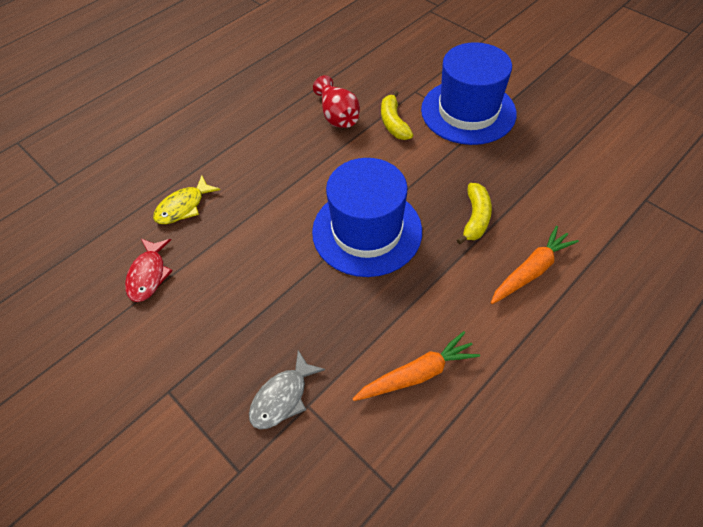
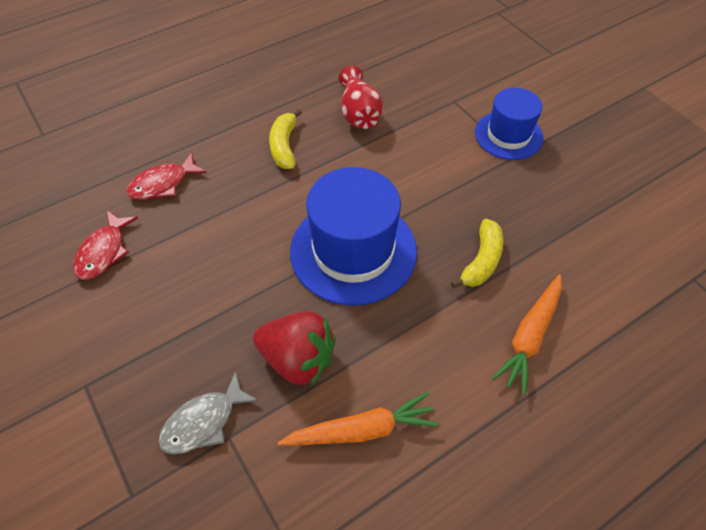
camera: 10 degrees right, 0 degrees up
(183, 207) = (163, 184): yellow fish -> red fish
(347, 329) = (298, 359): none -> red strawberry
(393, 123) = (419, 133): yellow banana -> yellow banana (284, 146)
(468, 111) = (508, 135): blue hat -> blue hat, size x0.62
(531, 271) = (530, 336): orange carrot -> orange carrot turned 150 degrees clockwise

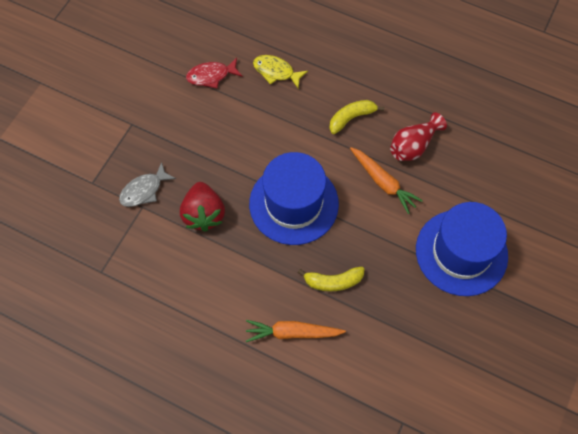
camera: 60 degrees right, 10 degrees up
(163, 184) = (276, 72): red fish -> yellow fish
(204, 421) = (144, 190): grey fish -> grey fish turned 60 degrees counterclockwise
(361, 430) = (181, 268): orange carrot -> orange carrot (383, 182)
(508, 135) = (461, 252): blue hat -> blue hat, size x1.62

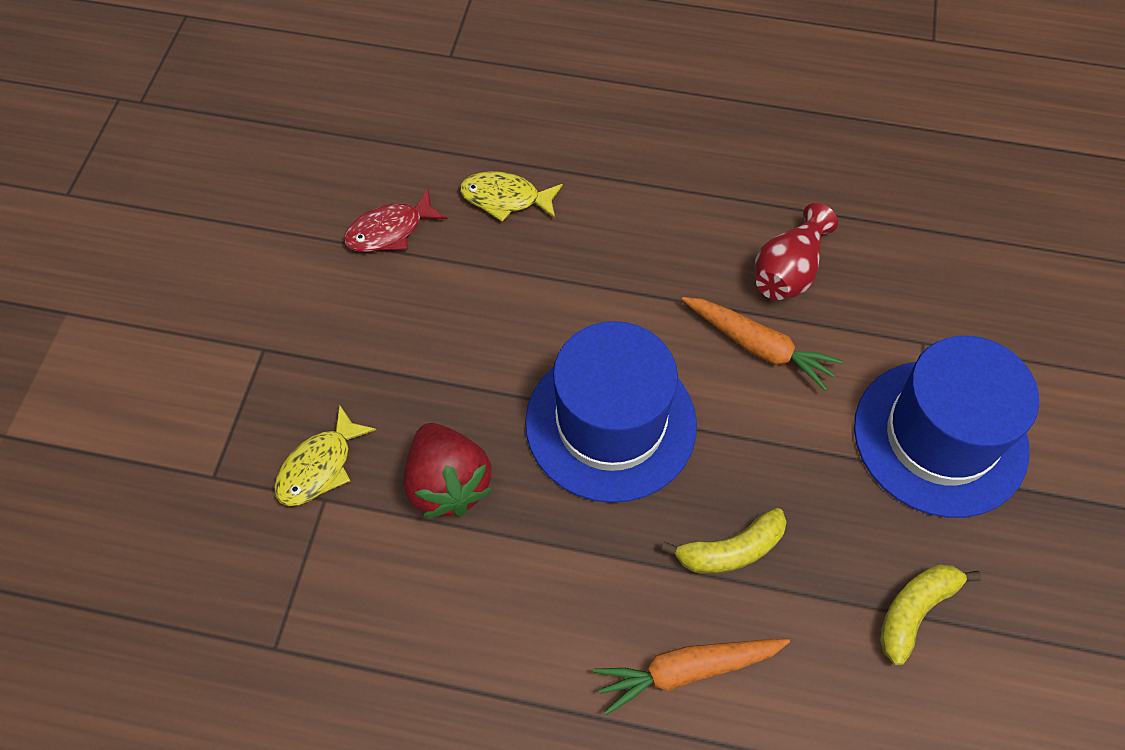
camera: 15 degrees left, 5 degrees down
(144, 190) = (319, 466): grey fish -> yellow fish
(351, 118) = (665, 248): yellow banana -> yellow banana (915, 611)

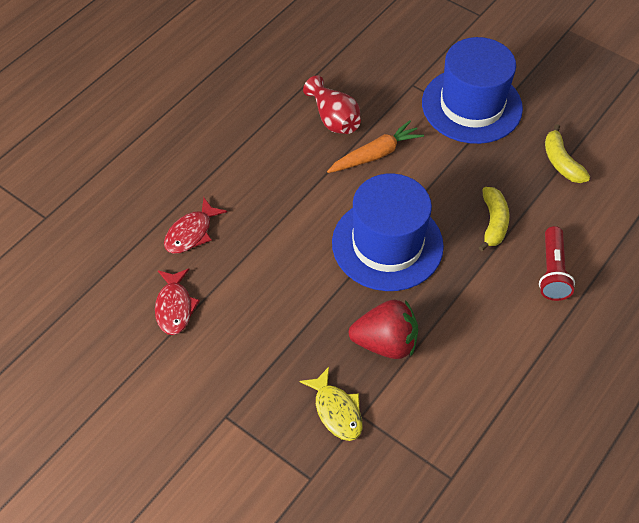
camera: 65 degrees left, 5 degrees down
(505, 198) = (191, 233): yellow fish -> red fish
(687, 670) = (552, 272): orange carrot -> red flashlight

